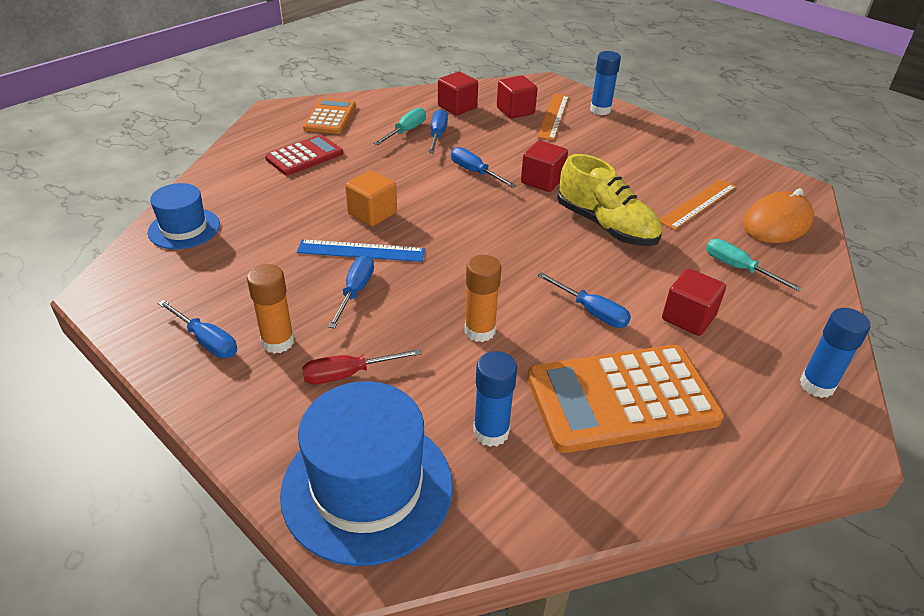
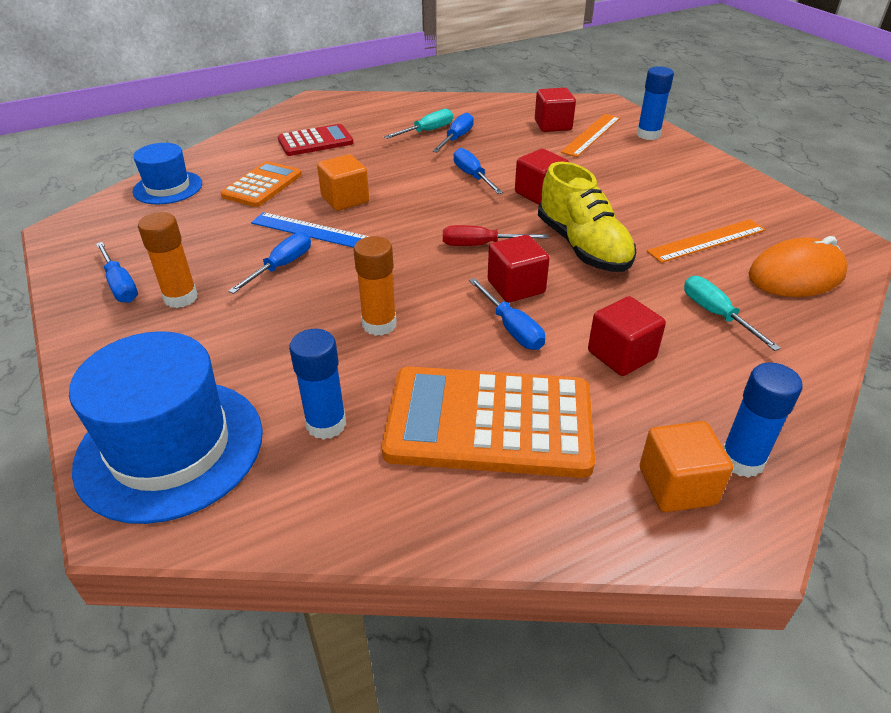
camera: 20 degrees right, 0 degrees up
(330, 117) = (362, 111): orange calculator -> orange calculator (262, 185)
(348, 374) = (224, 339): red screwdriver -> red screwdriver (481, 245)
(457, 107) = (493, 115): red cube -> red cube (516, 287)
(784, 416) = (677, 486): none -> orange cube

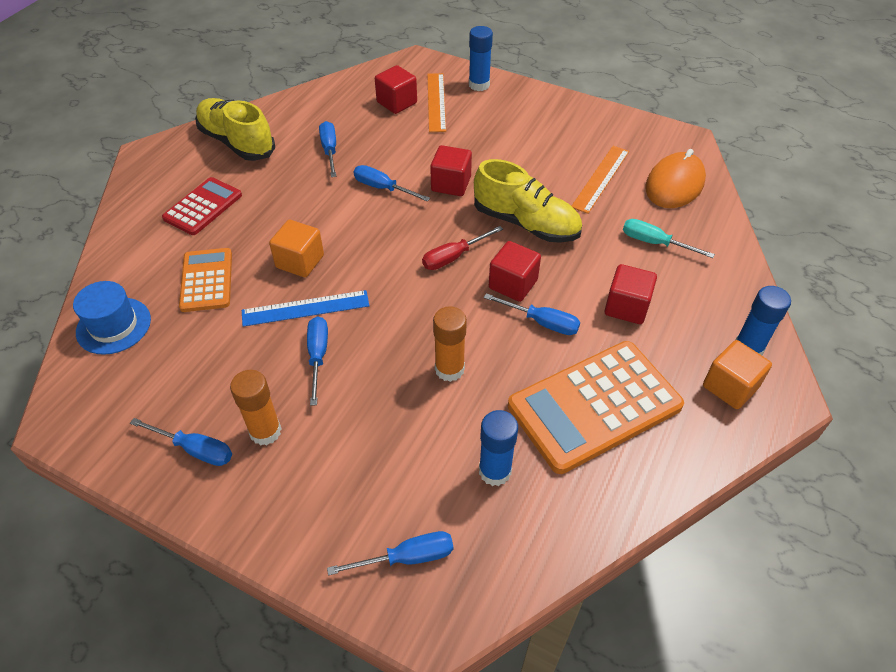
camera: 35 degrees left, 10 degrees up
(170, 448) = (407, 557): blue hat -> blue screwdriver
(388, 112) = (237, 142): none -> yellow shoe
(427, 131) = (296, 152): turquoise screwdriver -> none

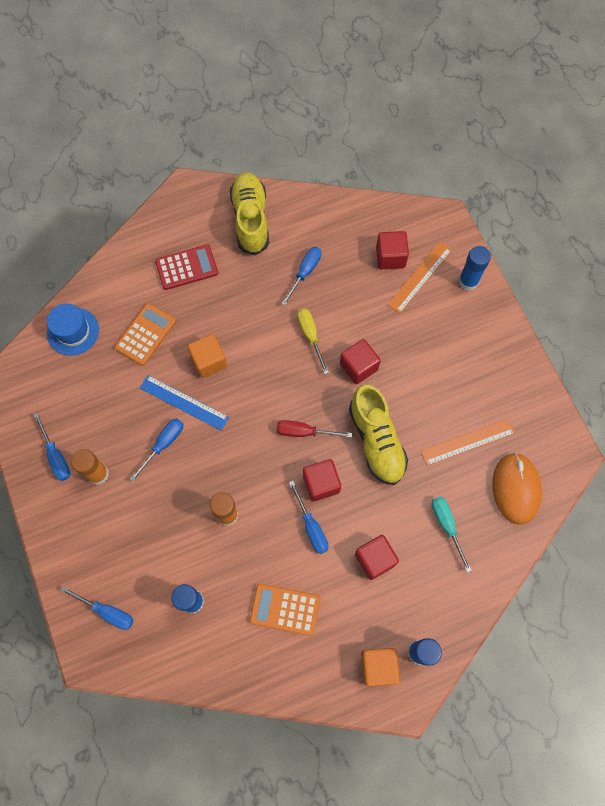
camera: 40 degrees right, 20 degrees up
(383, 188) = (310, 336): blue screwdriver -> yellow screwdriver
(594, 406) = (285, 609): orange calculator -> orange calculator, size x0.57
(674, 184) = (516, 489): orange mouse -> orange mouse turned 75 degrees counterclockwise

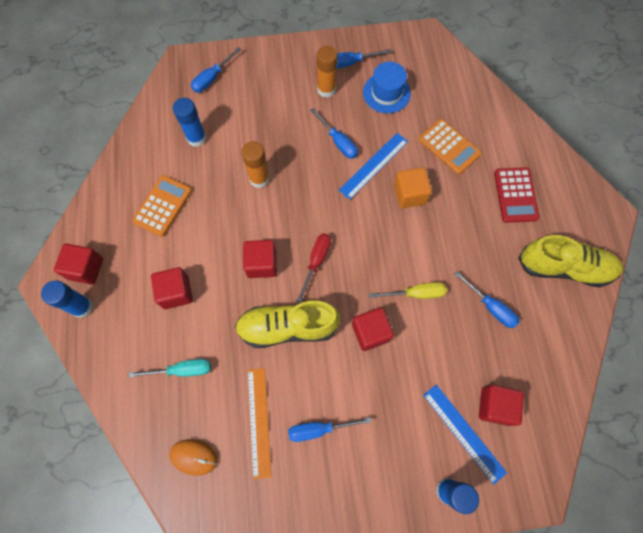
camera: 105 degrees right, 0 degrees up
(73, 331) = (464, 91): blue hat -> blue hat (386, 93)
(311, 526) = (225, 245): blue screwdriver -> blue screwdriver (319, 429)
(378, 666) = (86, 269): orange cube -> red cube
(419, 277) = (464, 433): orange ruler -> blue ruler
(516, 489) = (194, 457): orange mouse -> orange mouse, size x0.62

